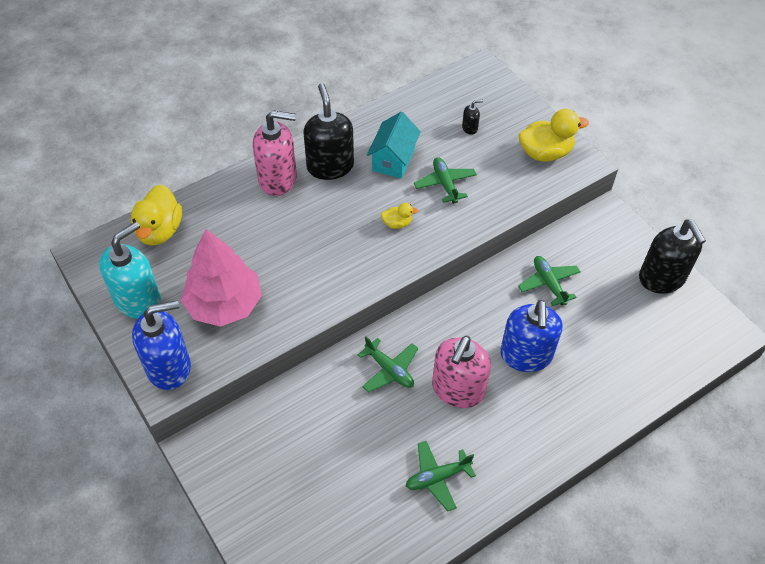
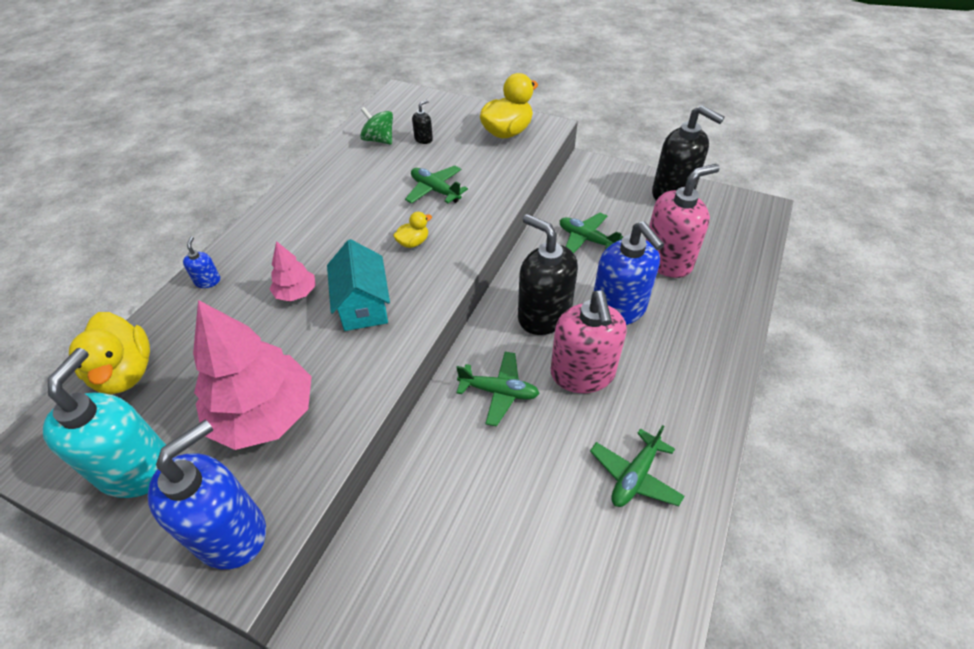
camera: 30 degrees left, 5 degrees down
(240, 185) = (208, 281): none -> blue soap dispenser
(278, 179) = (251, 257): pink soap dispenser -> pink soap dispenser (667, 260)
(292, 225) = (296, 293): none -> pink tree
(330, 166) = (303, 222): black soap dispenser -> black soap dispenser (544, 315)
(393, 160) = (368, 191): turquoise house -> turquoise house (363, 305)
(433, 112) = (379, 140): none -> green spinning top

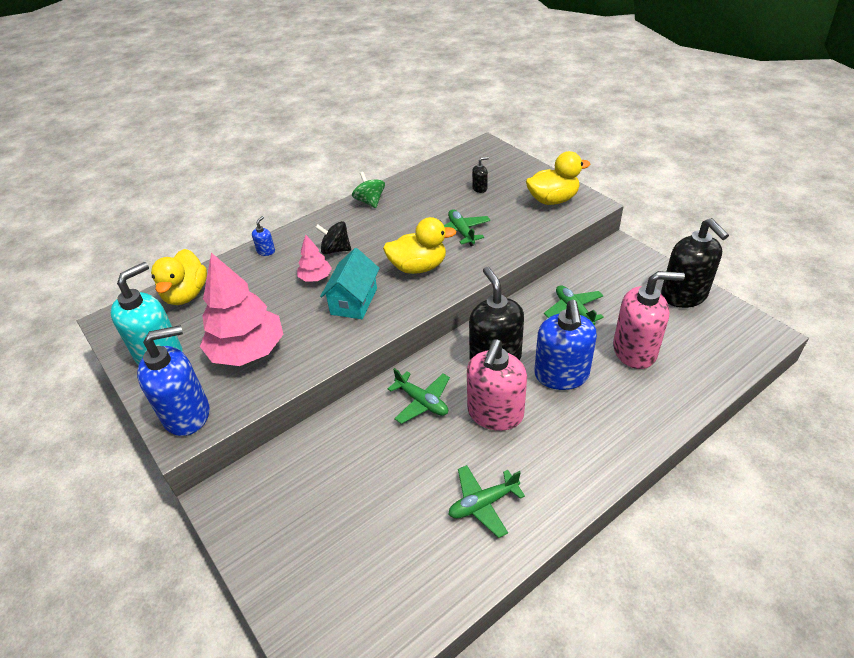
camera: 30 degrees right, 5 degrees down
(300, 252) = (335, 250): none -> black spinning top
(379, 140) = (445, 180): green spinning top -> green spinning top (370, 201)
(413, 242) = (418, 267): yellow duck -> yellow duck, size x2.00

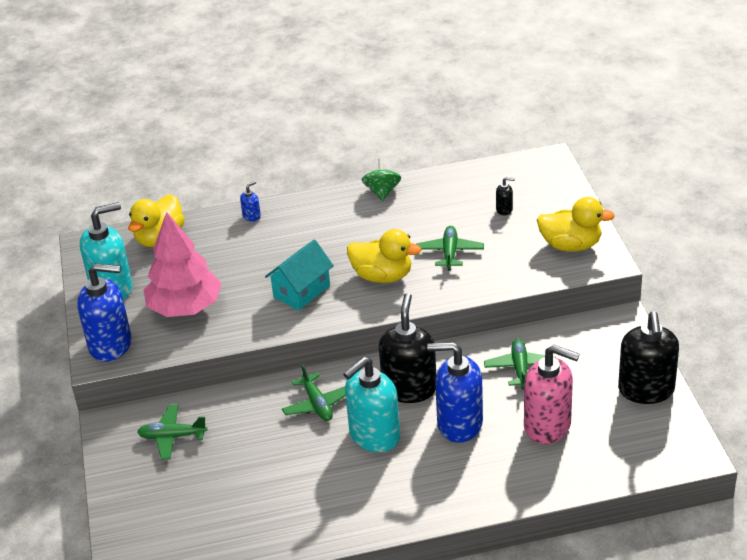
camera: 25 degrees right, 5 degrees down
(316, 277) = (281, 257): pink tree -> none
(335, 250) = (316, 234): black spinning top -> none
(483, 503) = (313, 501): green plane -> green plane (172, 436)
(495, 413) = (374, 436): pink soap dispenser -> turquoise soap dispenser
(561, 375) = (459, 424): blue soap dispenser -> blue soap dispenser turned 75 degrees clockwise

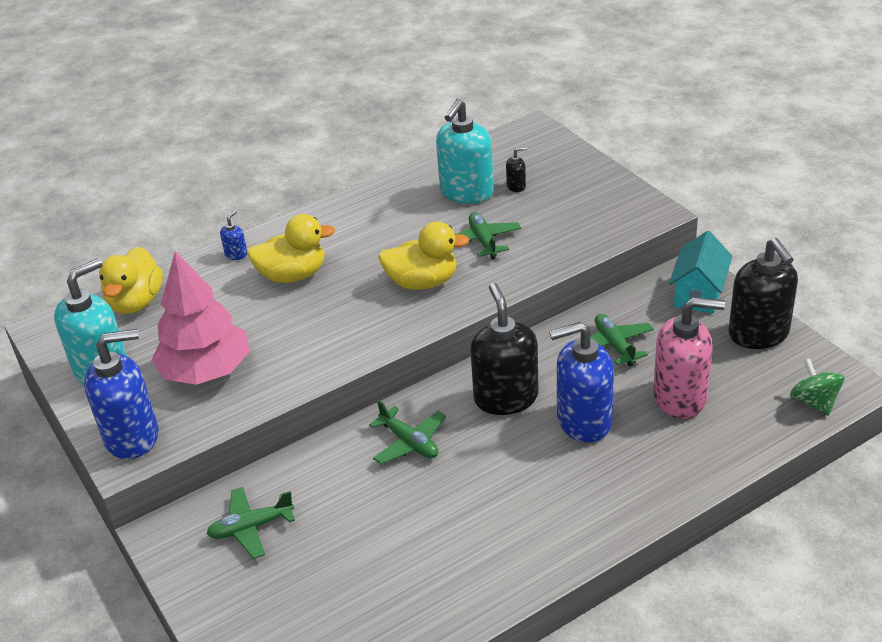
camera: 20 degrees left, 0 degrees up
(301, 291) = (338, 320): turquoise house -> turquoise house (698, 293)
(374, 436) = (495, 460): turquoise soap dispenser -> turquoise soap dispenser (466, 192)
(382, 192) = (373, 197): green spinning top -> green spinning top (814, 402)
(571, 245) = (607, 205): yellow duck -> yellow duck (293, 275)

